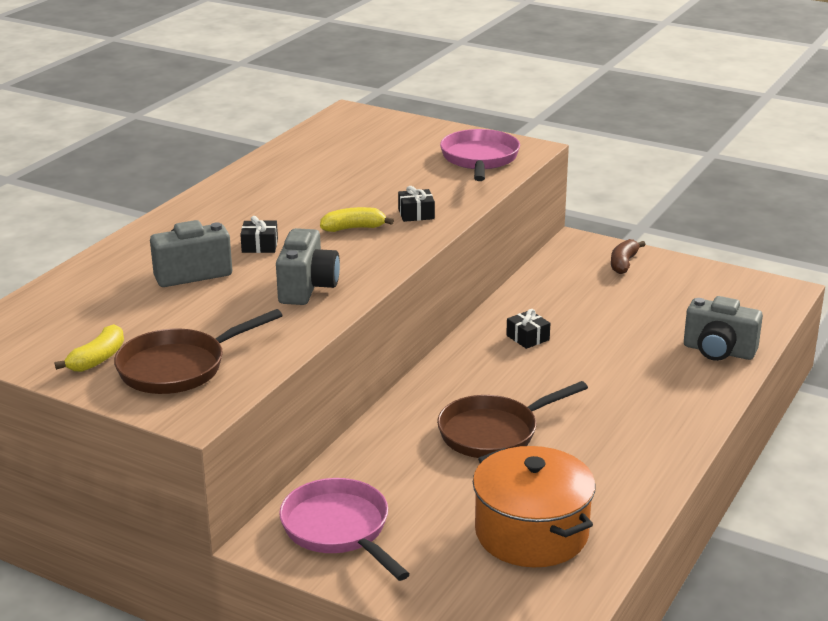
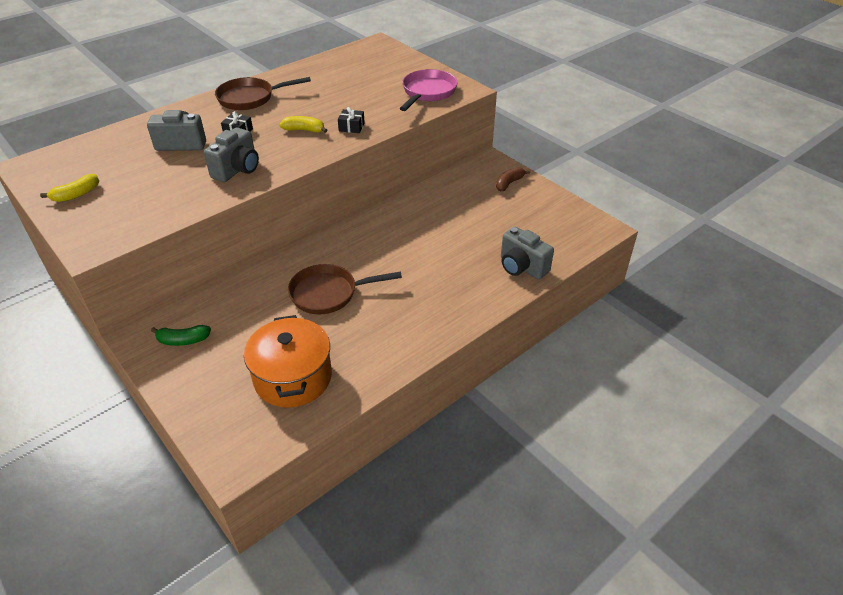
camera: 20 degrees right, 15 degrees up
(178, 368) = (113, 212): brown pan -> brown pan (250, 98)
(339, 529) = (183, 340): pink pan -> green banana
(528, 338) = (404, 226): black gift -> none

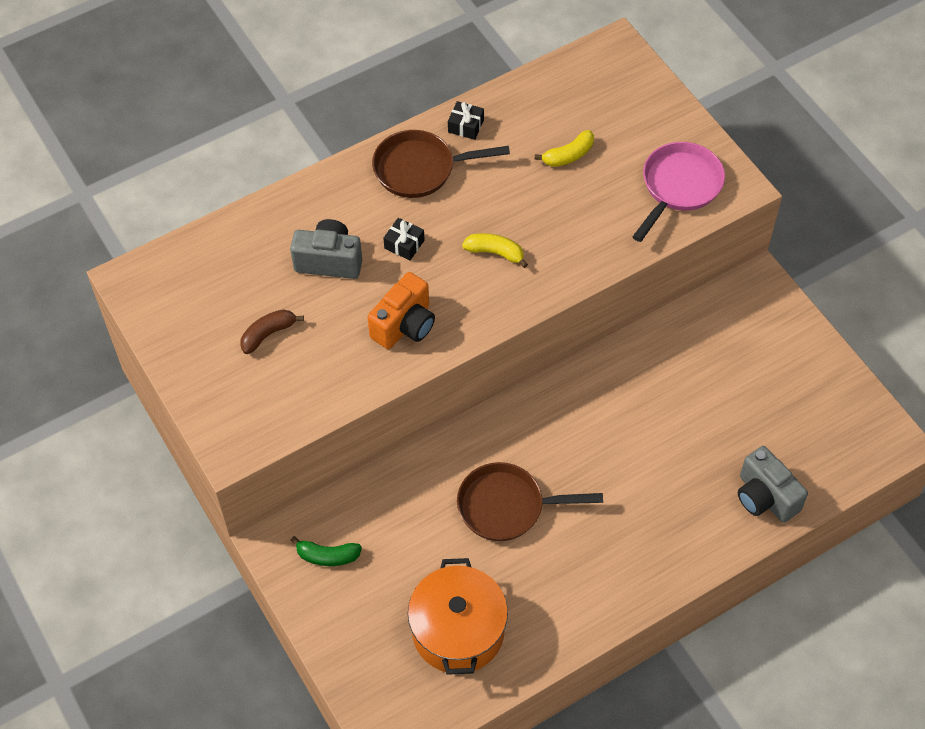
camera: 10 degrees right, 15 degrees up
(76, 194) = (202, 347): yellow banana -> yellow banana (568, 155)
(237, 170) = (404, 325): grey camera -> orange camera
(351, 127) = (561, 254): black gift -> black gift (466, 126)
(509, 183) = (778, 334): brown banana -> brown banana (268, 334)

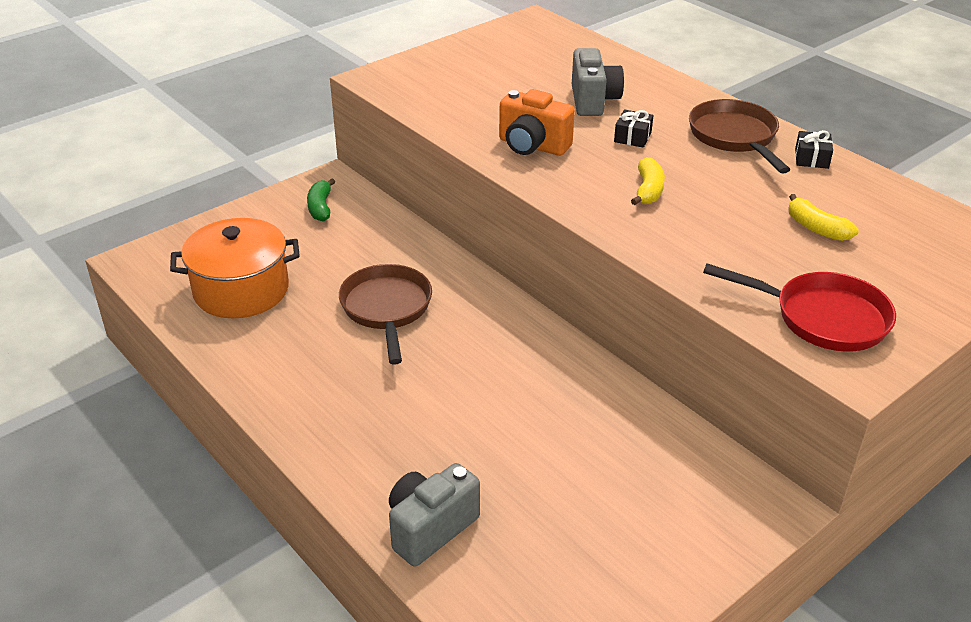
camera: 80 degrees right, 20 degrees down
(268, 334) = (498, 81): brown banana -> none
(679, 187) = (823, 318): pink pan -> red pan

